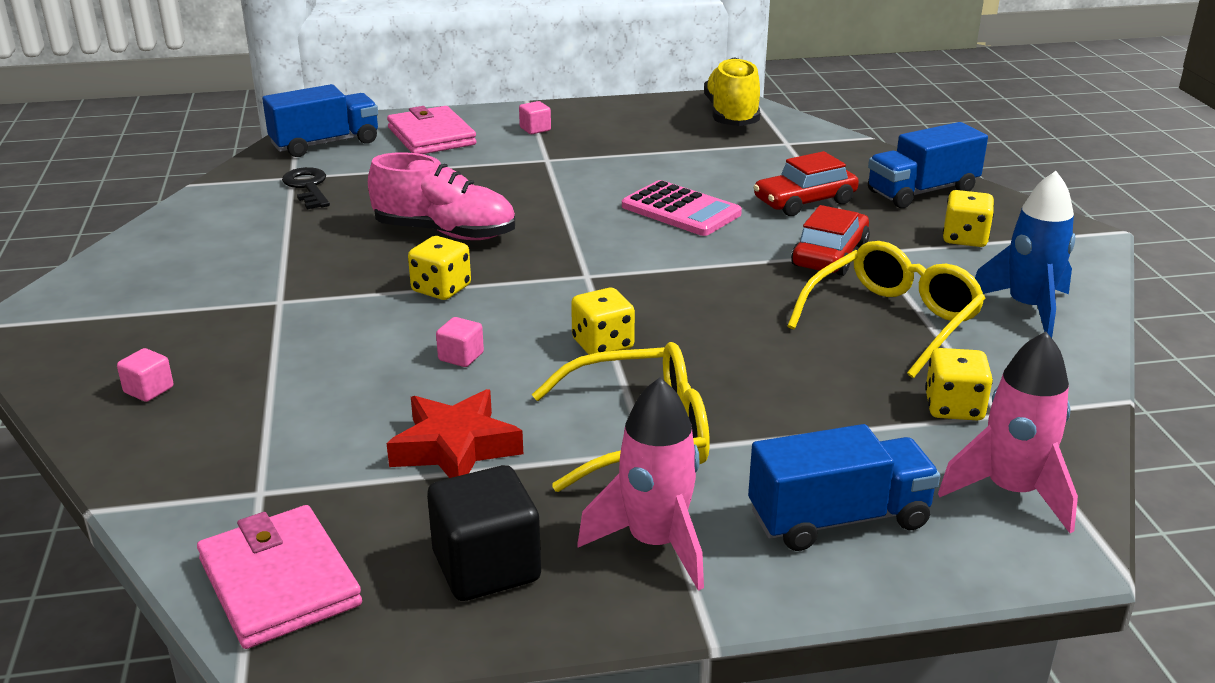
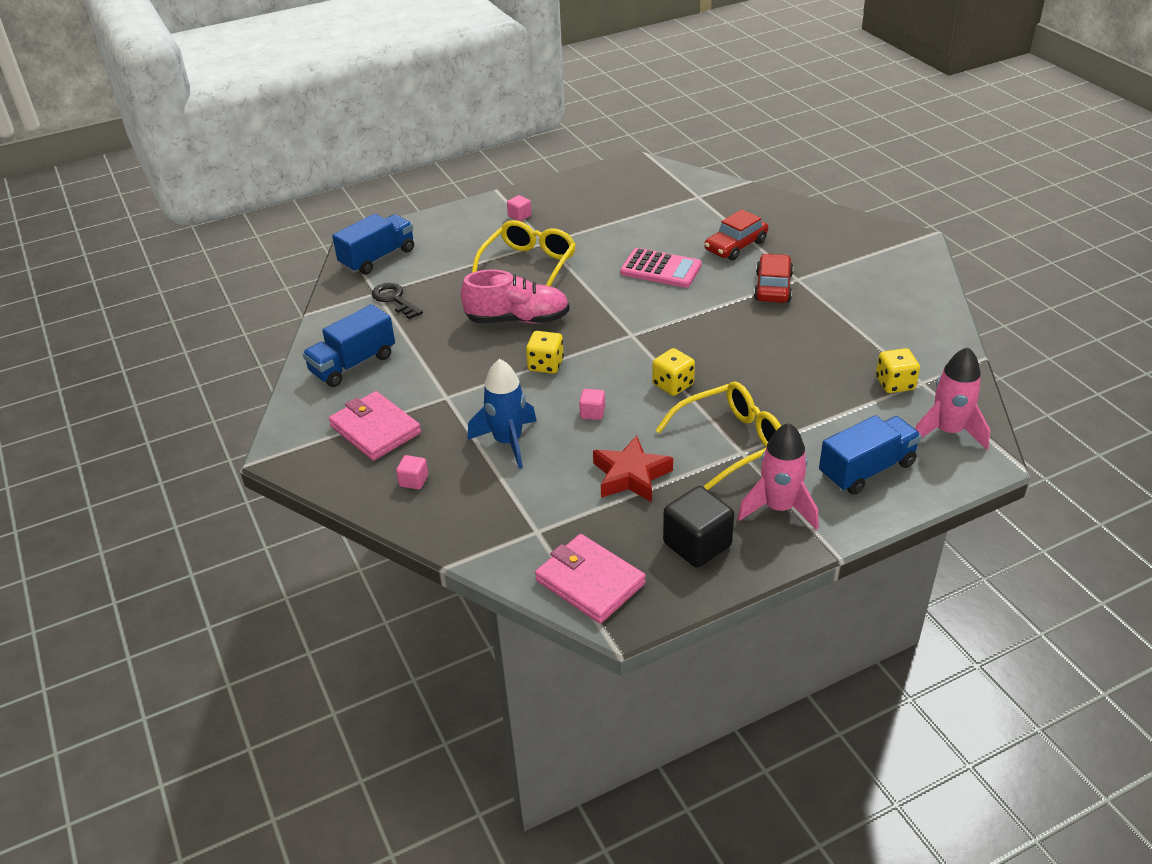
camera: 15 degrees left, 10 degrees up
(431, 136) = (450, 236): pink wallet -> pink wallet (375, 429)
(731, 115) = (648, 178): yellow shoe -> none
(893, 321) = (834, 330): yellow glasses -> yellow glasses (528, 265)
(922, 192) = (805, 223): blue truck -> blue truck (353, 364)
(965, 238) = (847, 257): yellow dice -> none
(1027, 309) = (906, 304): blue rocket -> blue rocket (508, 442)

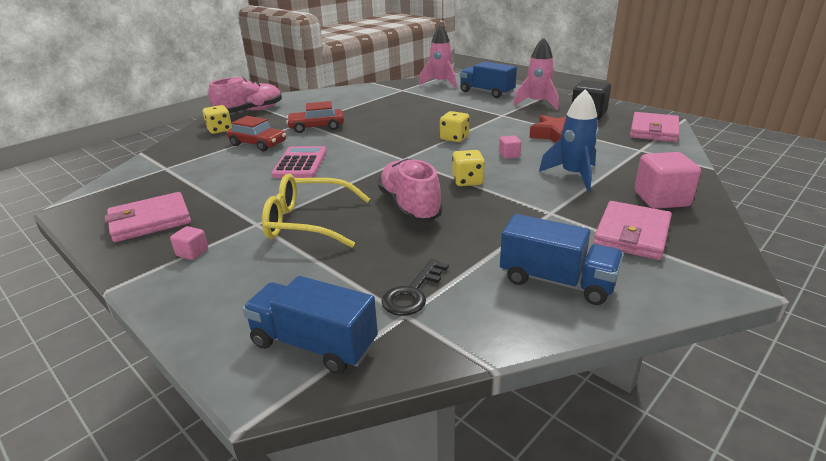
camera: 110 degrees left, 10 degrees down
(414, 481) = (661, 199): pink cube -> pink cube, size x2.01
(586, 196) = (150, 221): none -> pink wallet
(731, 442) = (496, 118): yellow glasses -> none
(863, 242) = (250, 111): none -> pink shoe
(895, 384) = (408, 94): yellow dice -> yellow dice (219, 130)

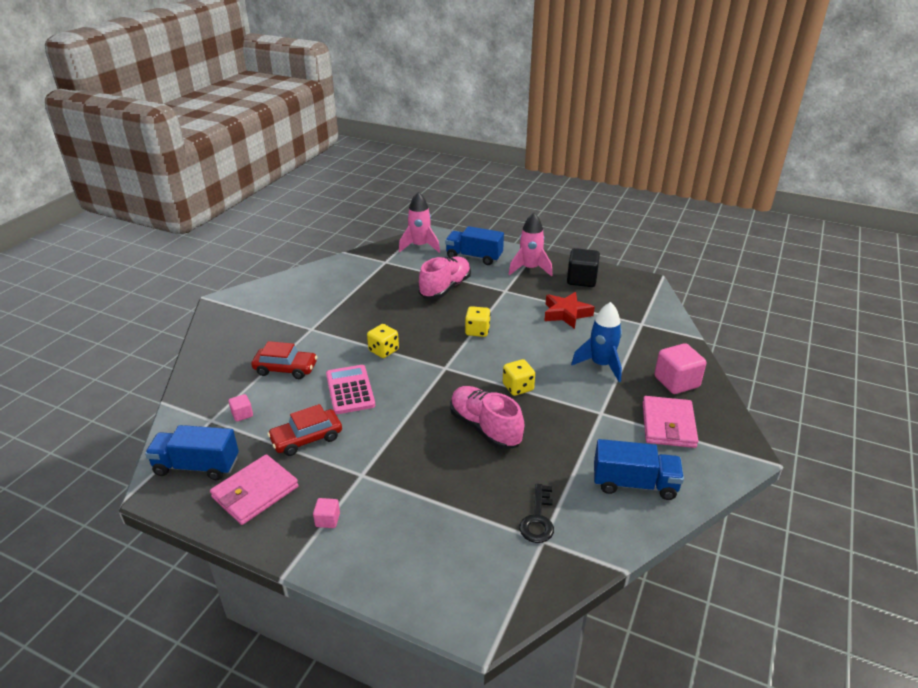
camera: 20 degrees left, 5 degrees up
(219, 130) = (226, 354): yellow dice -> yellow dice (383, 350)
(250, 111) = (239, 319): pink shoe -> pink shoe (445, 288)
(308, 222) = (408, 463): yellow glasses -> none
(314, 344) = (493, 583): blue truck -> blue truck (197, 466)
(316, 127) = (331, 334): red car -> red car (307, 439)
(509, 155) = (537, 347): pink cube -> pink cube (242, 414)
(653, 130) = (643, 296): pink wallet -> none

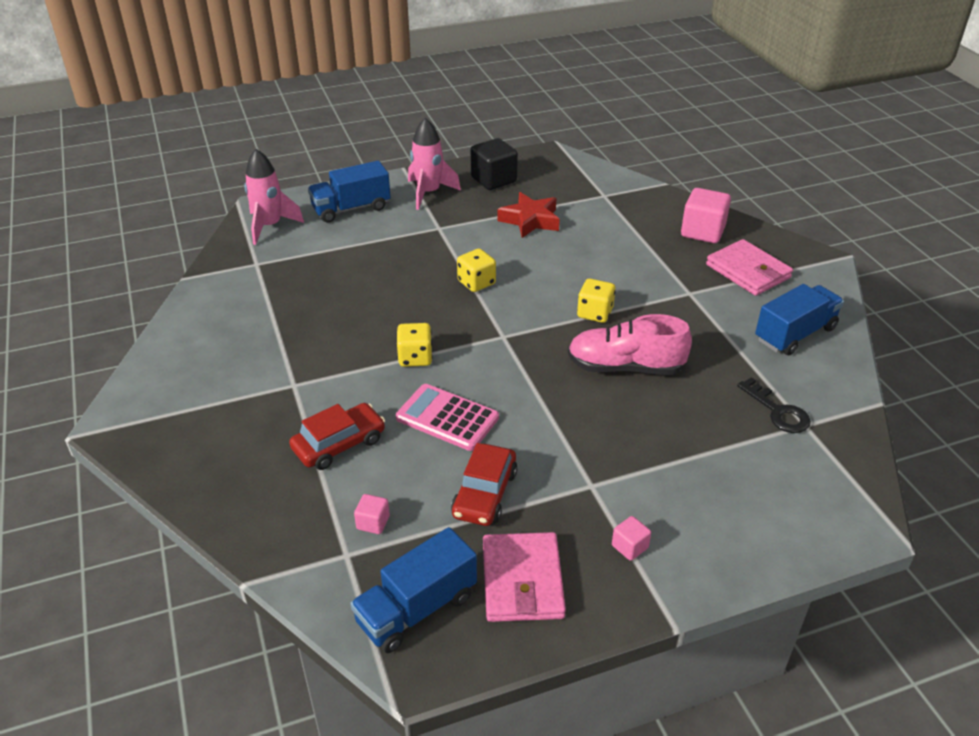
camera: 45 degrees left, 5 degrees up
(445, 288) = (374, 257): pink shoe -> none
(601, 365) = (628, 251): blue rocket -> none

